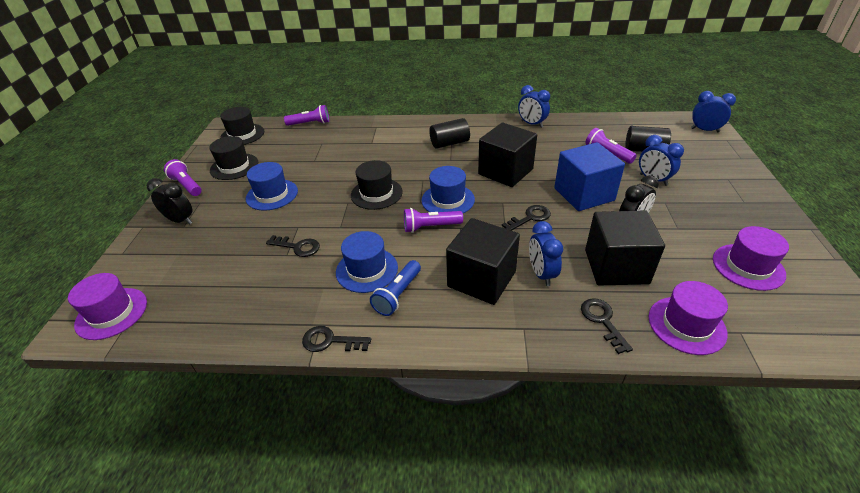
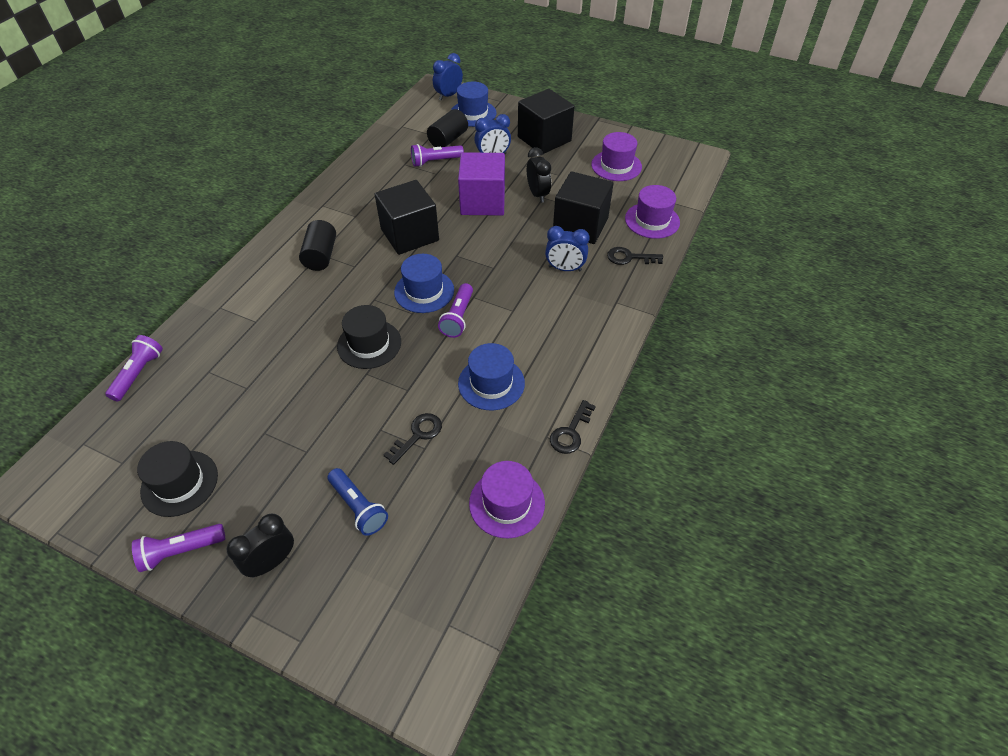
camera: 70 degrees left, 10 degrees up
(111, 313) = (424, 645): purple hat -> purple hat (507, 503)
(242, 135) = (88, 463): black hat -> none
(272, 194) = (291, 446): blue hat -> blue hat (473, 113)
(398, 295) = (538, 368): blue flashlight -> blue flashlight (359, 507)
(481, 279) = (550, 306): black cube -> black cube (544, 139)
(530, 218) = (491, 247): black key -> none
(531, 124) = (341, 184): blue clock -> none
(584, 194) = (483, 202): blue cube -> purple cube

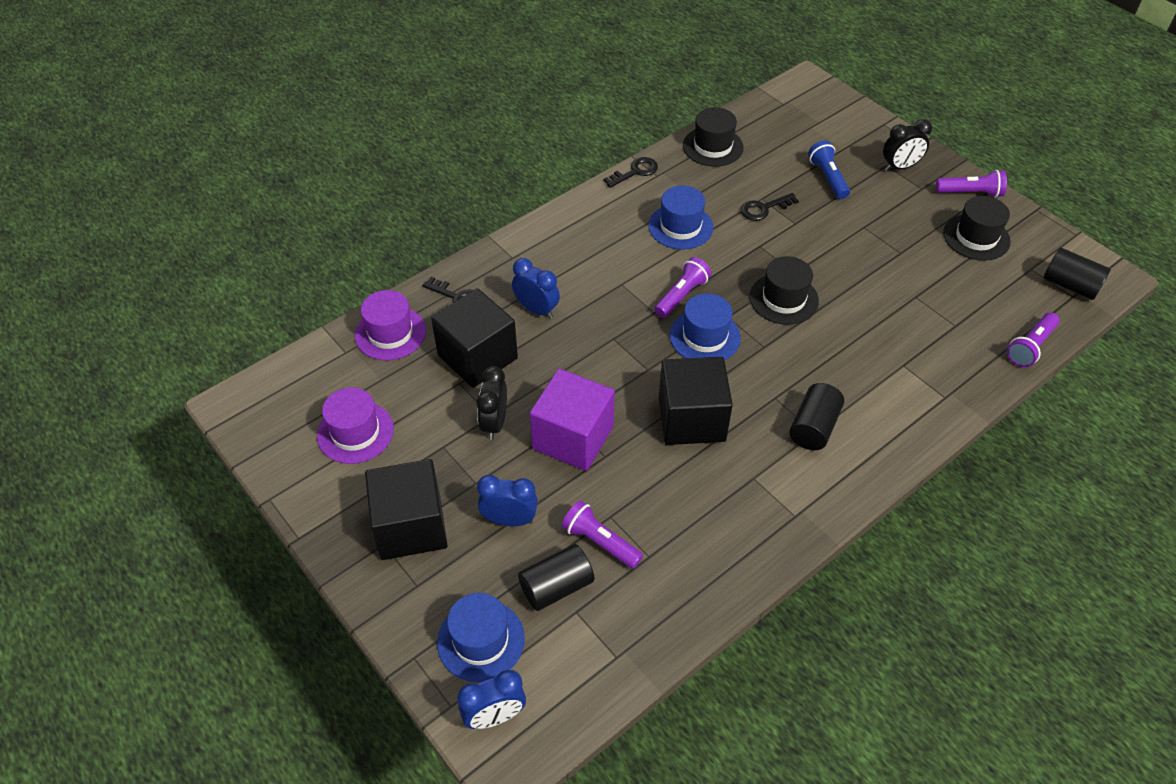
camera: 155 degrees left, 0 degrees up
(82, 456) = (1070, 285): none -> black cylinder
(435, 162) = (600, 542): purple flashlight -> purple flashlight turned 150 degrees counterclockwise
(507, 503) = (713, 146): purple hat -> black hat

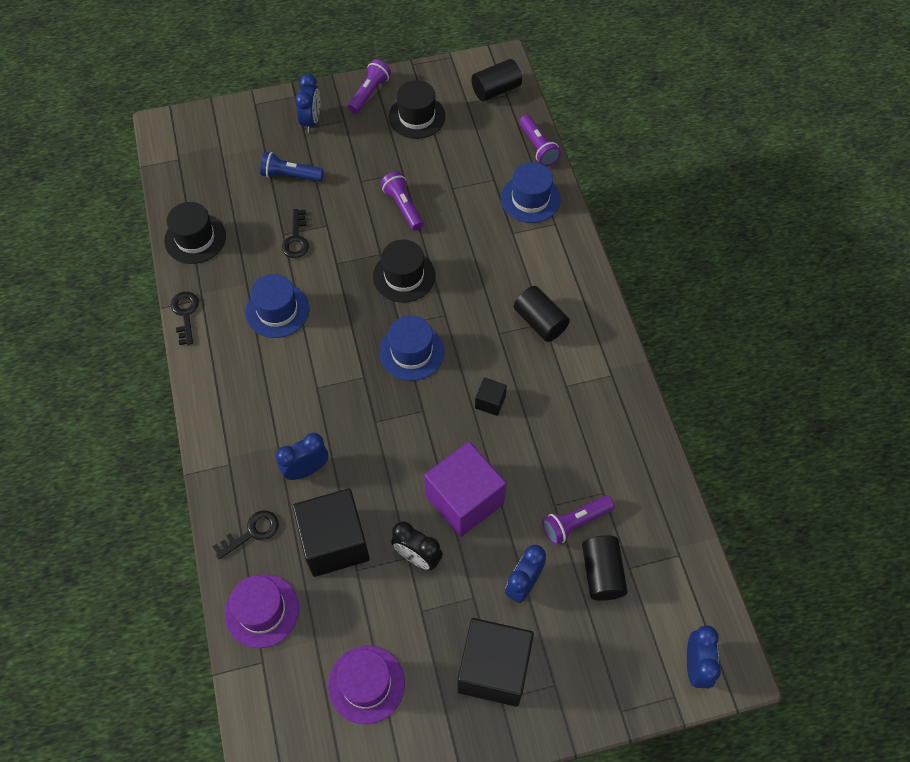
camera: 65 degrees left, 10 degrees up
(481, 640) = (626, 651): blue hat -> blue hat (530, 199)
(681, 295) = (357, 348): purple flashlight -> purple flashlight (403, 206)
(691, 419) = (490, 402): black cube -> black cube, size x0.45
(900, 167) = (311, 121): black clock -> blue clock

